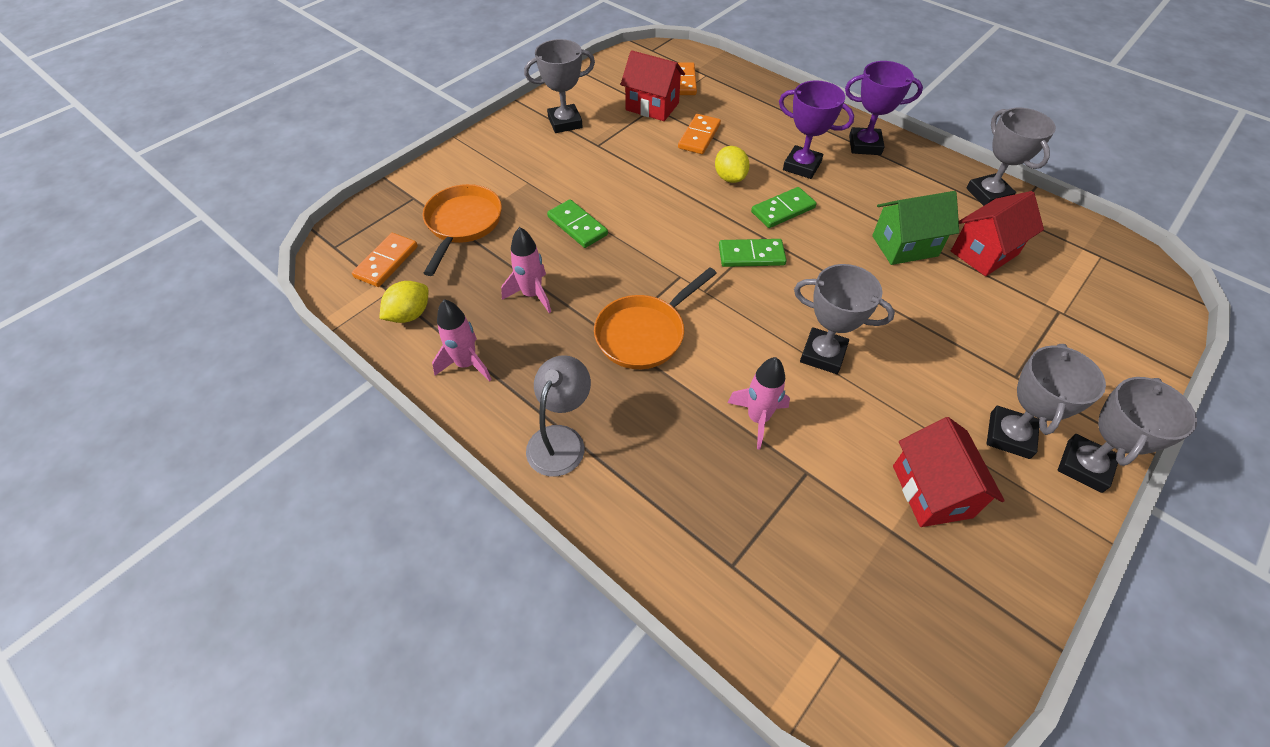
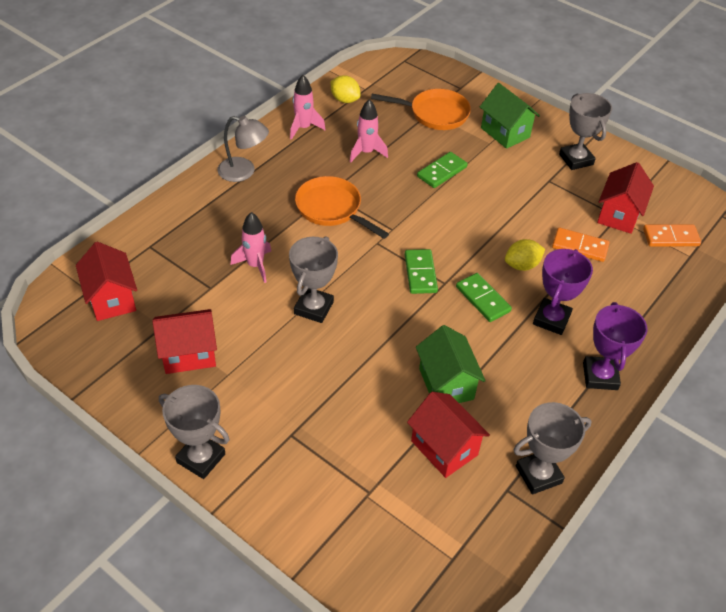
camera: 85 degrees right, 5 degrees down
(386, 262) = (392, 84): orange domino -> none
(511, 168) = (505, 132): none -> green house
(853, 612) = (112, 299): none -> red house
(1009, 435) = (232, 414): grey trophy -> none

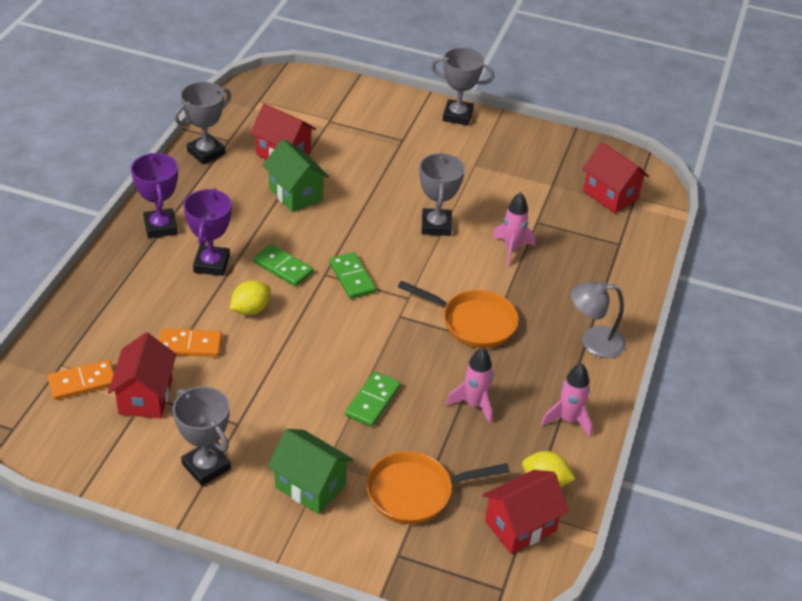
camera: 160 degrees right, 5 degrees down
(189, 354) = (515, 171): red house -> red house (520, 526)

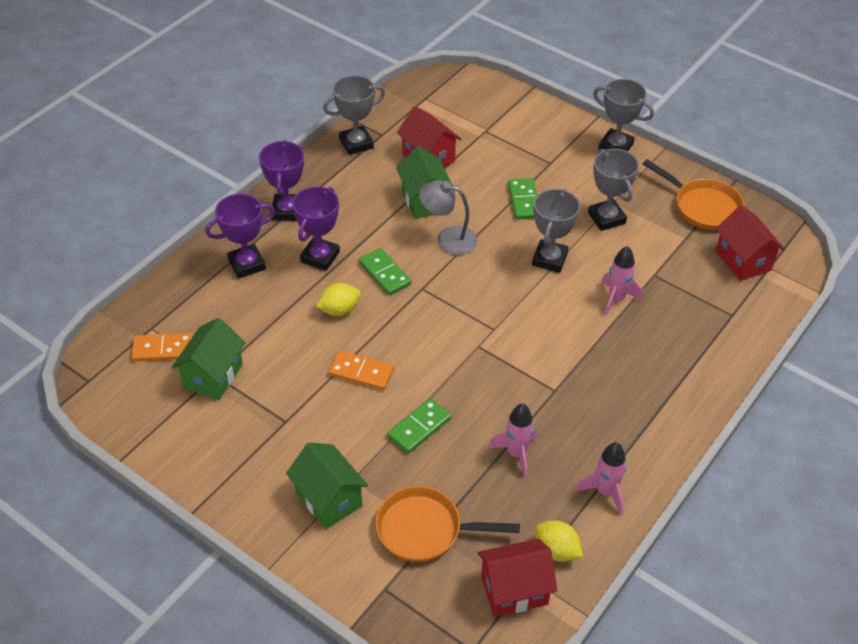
camera: 20 degrees right, 5 degrees up
(138, 284) = (247, 264): none -> purple trophy
(145, 396) = (213, 376): red house -> green house
(190, 345) = (271, 333): orange domino -> orange domino (361, 372)
(206, 466) = (241, 456): grey trophy -> grey trophy (606, 218)
(352, 277) = (447, 297): green domino -> green domino (524, 201)
(473, 322) = (548, 368): orange pan -> orange pan (702, 207)
(593, 342) = (663, 415): grey lamp -> grey lamp (448, 239)

